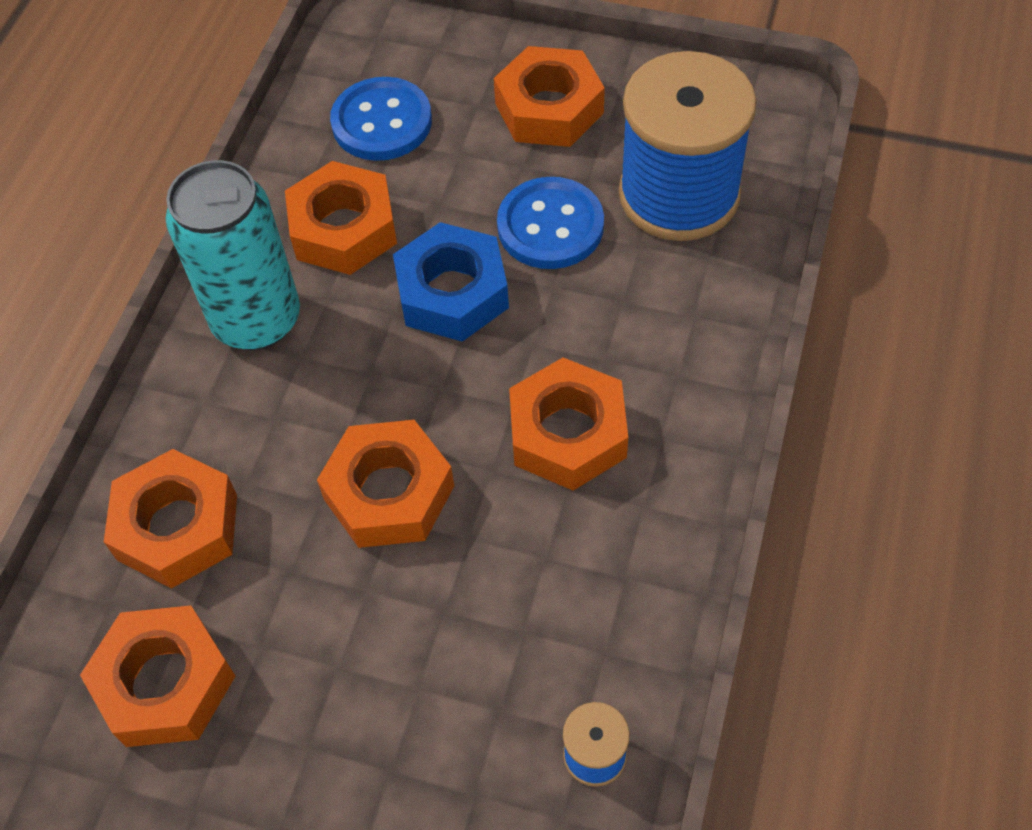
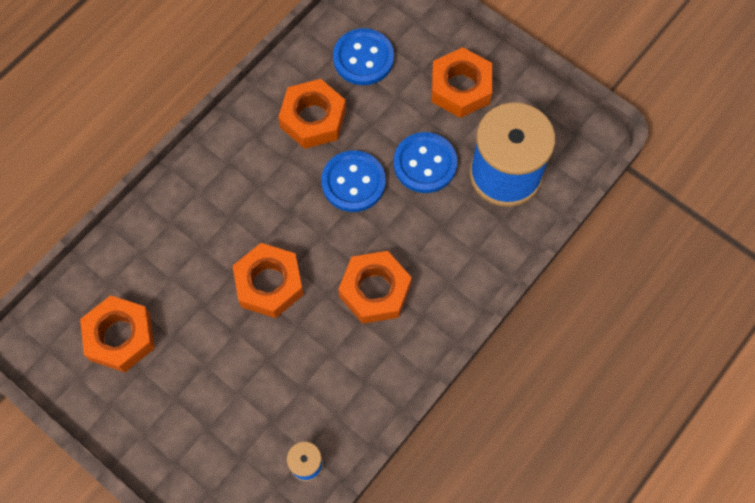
camera: 20 degrees right, 10 degrees up
(177, 527) = (158, 257): orange nut -> none
(257, 320) = (244, 155): turquoise can -> none
(452, 292) = (353, 182): blue nut -> blue button

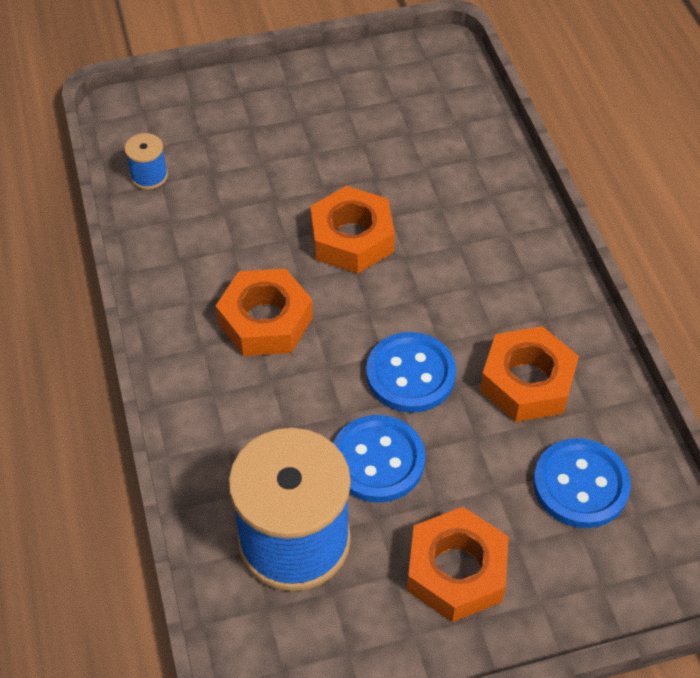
camera: 125 degrees right, 15 degrees down
(120, 337) = (394, 108): orange nut -> none

